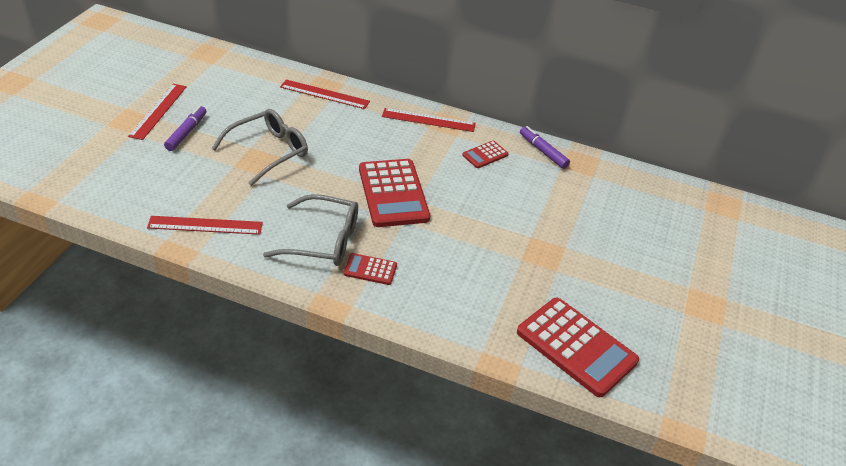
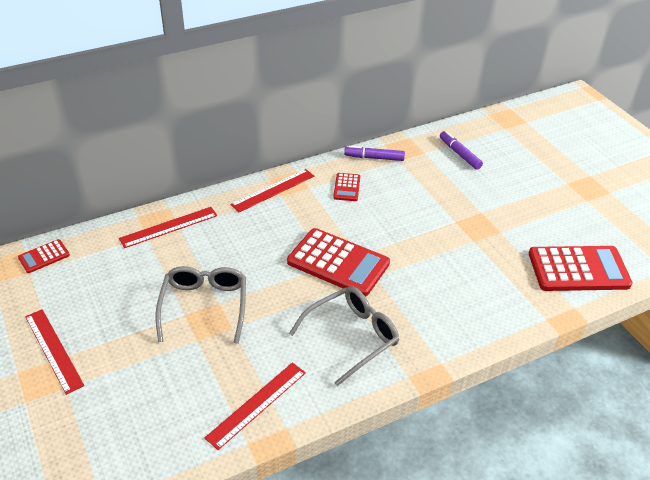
camera: 45 degrees left, 0 degrees up
(186, 132) = (112, 347): purple marker -> purple marker (459, 154)
(370, 269) = (411, 328): red calculator -> red calculator (44, 256)

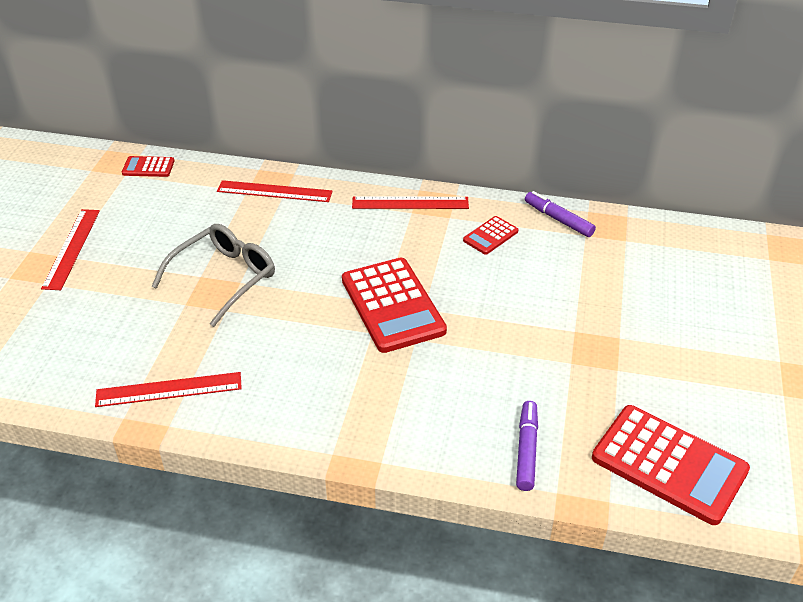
camera: 40 degrees right, 0 degrees up
(352, 336) = (323, 382): grey glasses -> none
(459, 154) = (670, 261): purple marker -> purple marker (526, 450)

